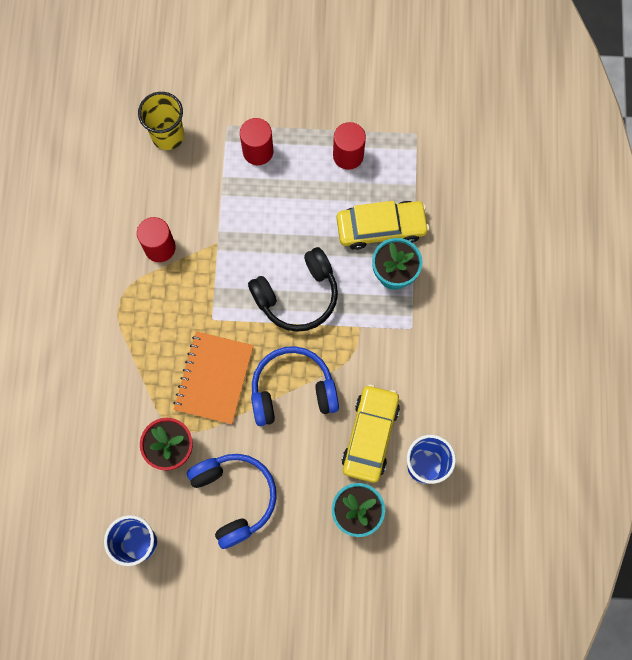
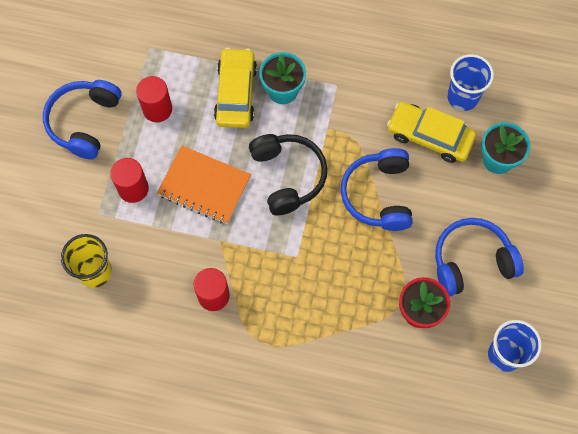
camera: 80 degrees left, 5 degrees down
(214, 378) = (355, 263): orange notebook -> orange notebook (204, 186)
(320, 91) = (84, 122): none -> blue headphones

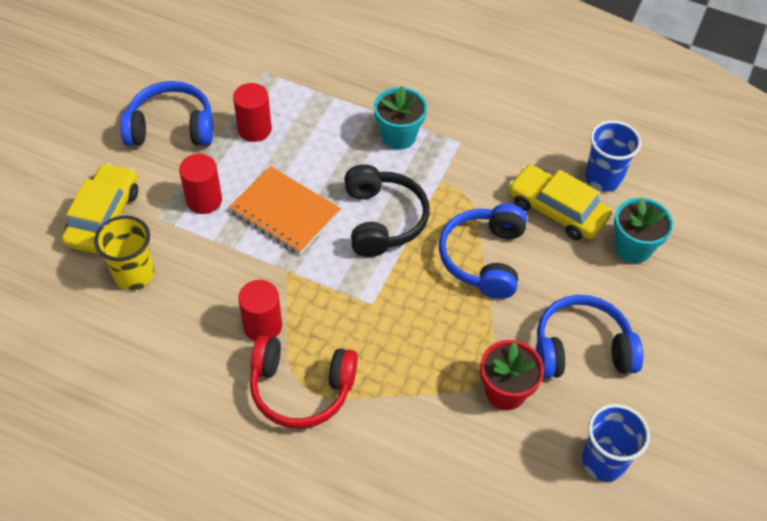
camera: 10 degrees right, 15 degrees down
(84, 122) = (171, 127): blue headphones -> blue headphones turned 60 degrees clockwise
(236, 93) = (346, 130): yellow car -> yellow car (104, 216)
(258, 344) = (301, 388): none -> red headphones

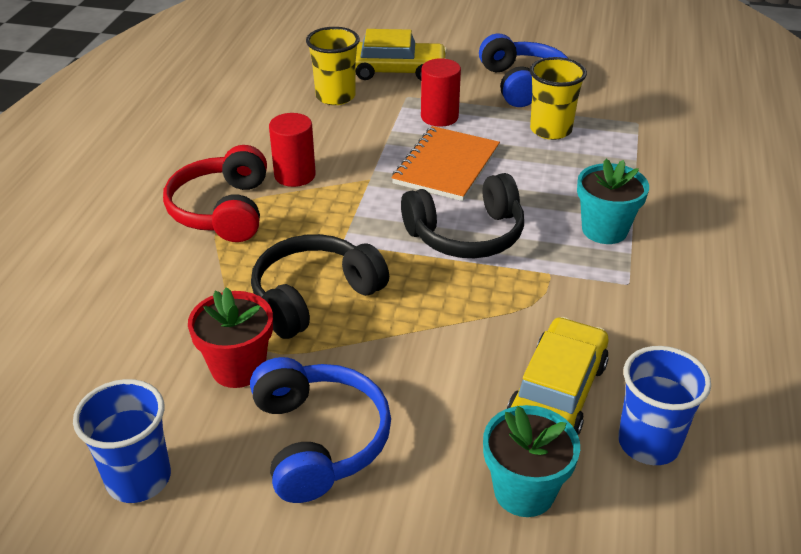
camera: 80 degrees right, 15 degrees down
(254, 129) = (550, 130): red cylinder -> yellow cup
(435, 332) = (314, 297): none -> black headphones
(484, 258) = (441, 326): blue headphones -> none

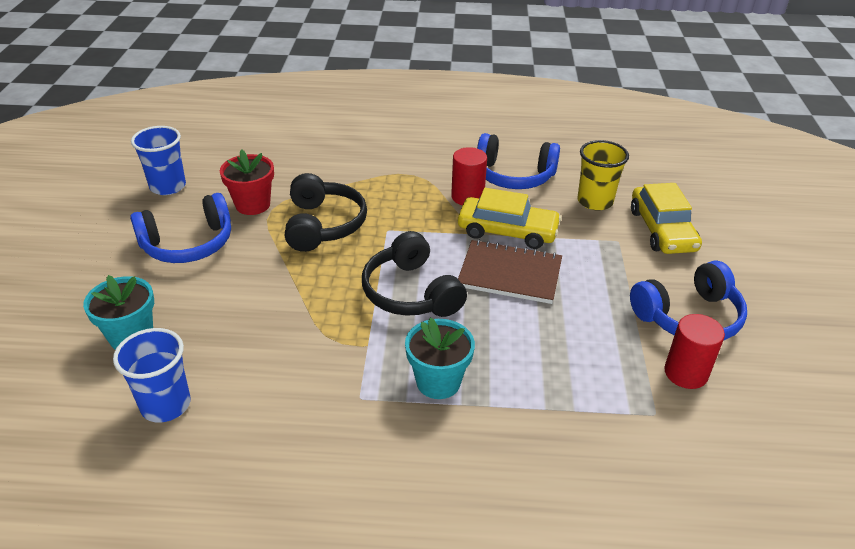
camera: 80 degrees right, 0 degrees up
(223, 210) = (414, 173): red headphones -> none
(264, 137) = (514, 175): none -> blue headphones
(314, 297) = (323, 225): black headphones -> black headphones turned 45 degrees clockwise
(439, 117) = (591, 263): red cylinder -> red cylinder (685, 373)
(446, 166) = (510, 274): orange notebook -> brown notebook
(550, 130) = (604, 341): yellow cup -> none
(557, 392) = (223, 352): yellow car -> yellow car (507, 231)

